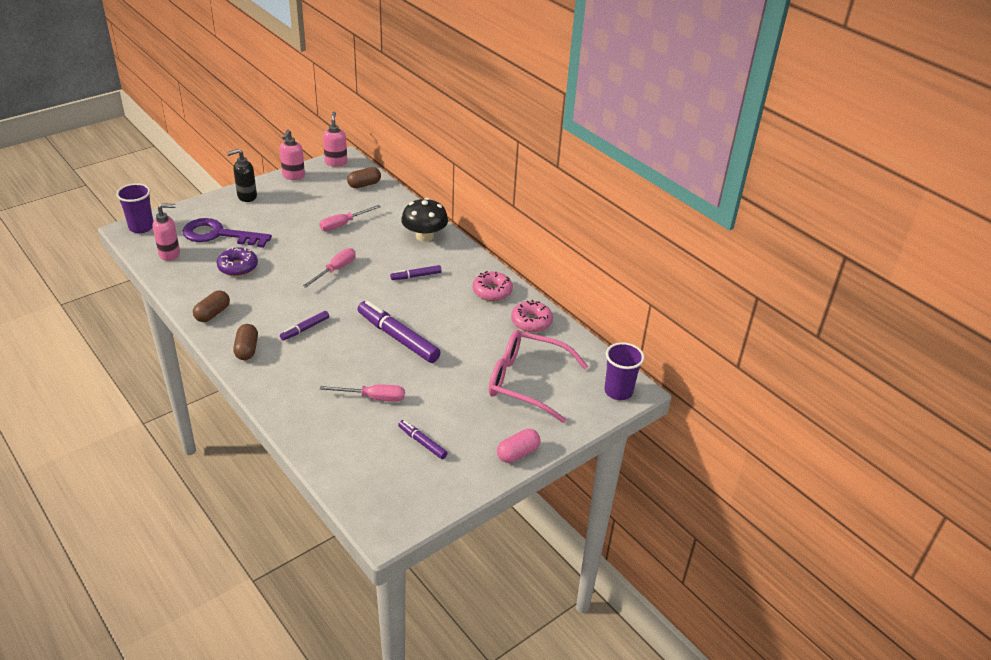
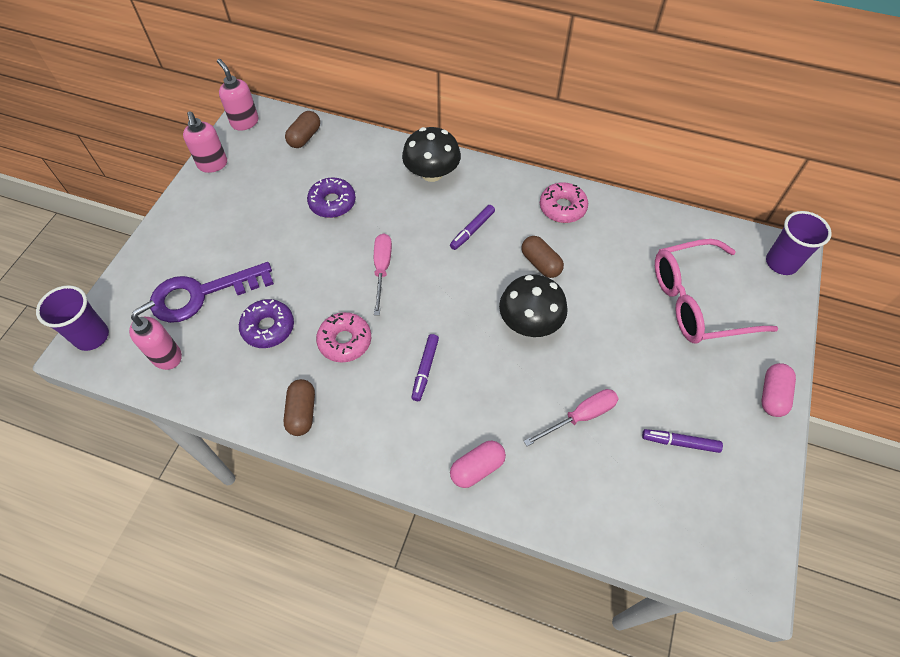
camera: 30 degrees left, 20 degrees up
(246, 196) = (184, 221): black soap dispenser -> none
(247, 349) = (389, 438): brown capsule -> brown capsule (540, 263)
(281, 388) = (477, 468): none -> pink capsule
(343, 224) = (332, 202): pink screwdriver -> purple donut
(397, 338) = (530, 322): purple marker -> black mushroom
(531, 322) = (632, 225): pink donut -> pink donut (345, 341)

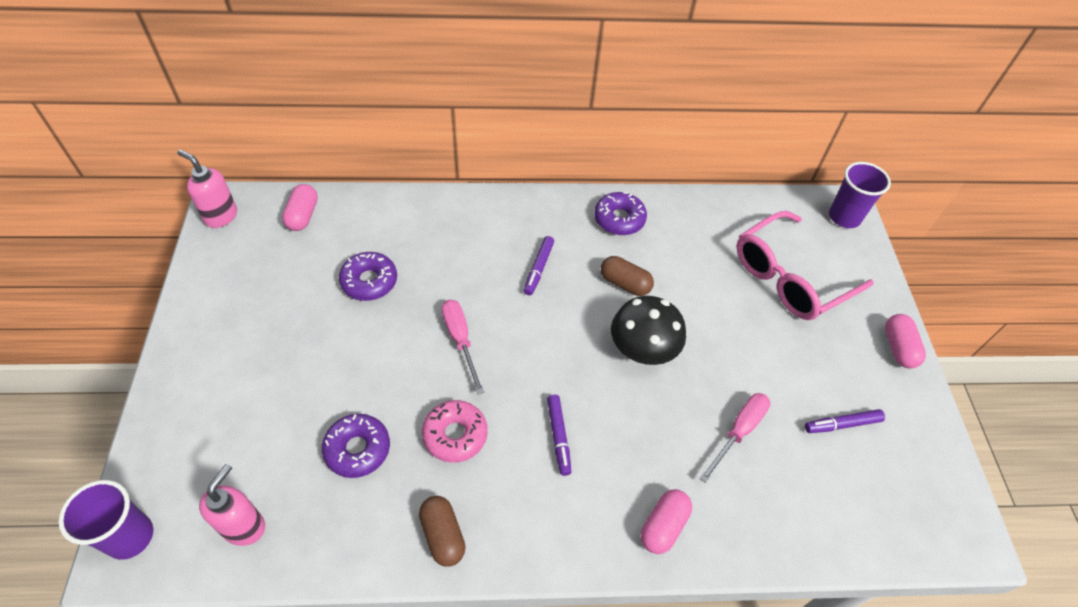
camera: 25 degrees left, 5 degrees down
(201, 294) = (255, 436): purple key -> none
(213, 165) = (202, 276): pink soap dispenser -> none
(305, 137) = (303, 216): brown capsule -> pink capsule
(432, 173) = (467, 219): black mushroom -> none
(562, 208) = (619, 219): pink donut -> purple donut

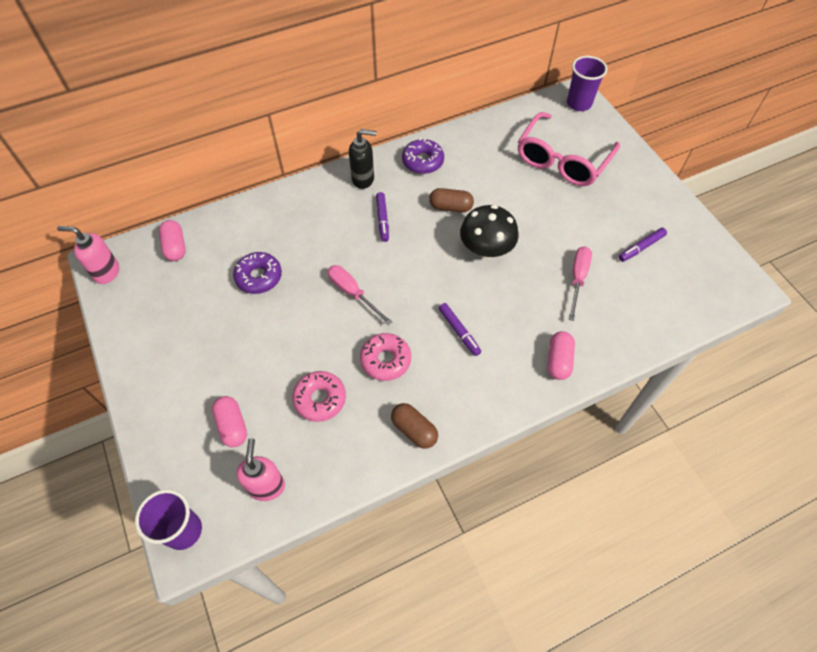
camera: 20 degrees left, 5 degrees up
(357, 449) = (320, 399): purple donut -> pink donut
(541, 215) = (363, 179): none -> black soap dispenser
(898, 348) = (654, 182): pink capsule -> pink capsule (232, 426)

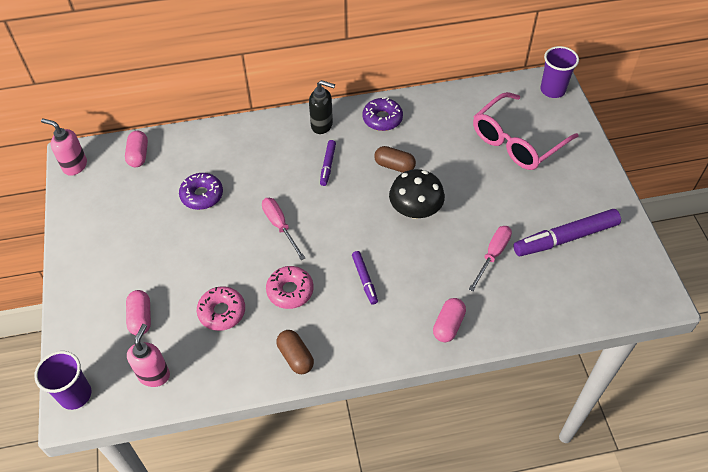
camera: 15 degrees right, 5 degrees down
(641, 247) = (565, 238): purple marker -> purple marker, size x1.93

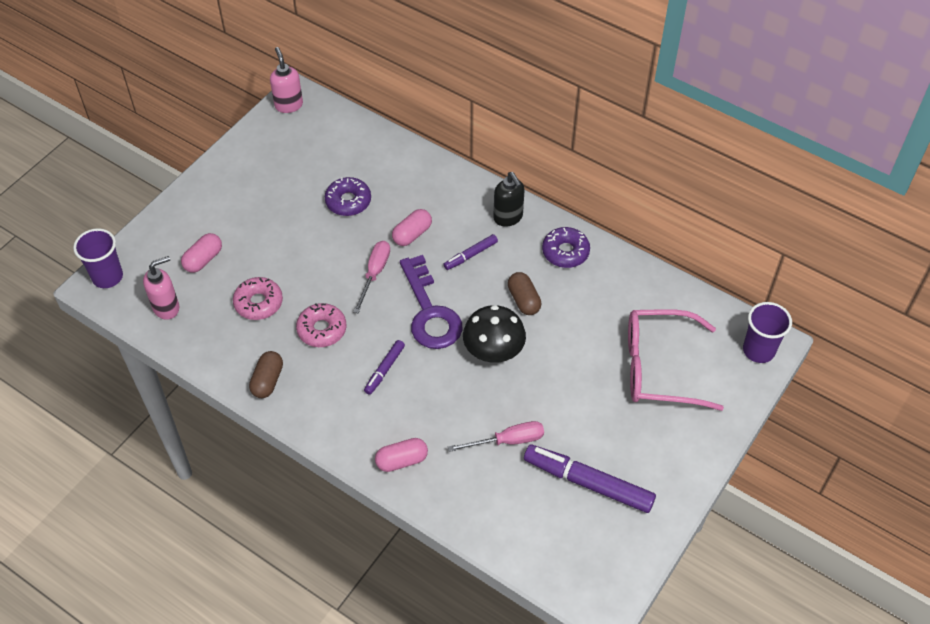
camera: 45 degrees right, 0 degrees up
(138, 155) = (341, 131): pink capsule -> pink capsule (412, 234)
(347, 220) = (430, 312): none -> purple key

